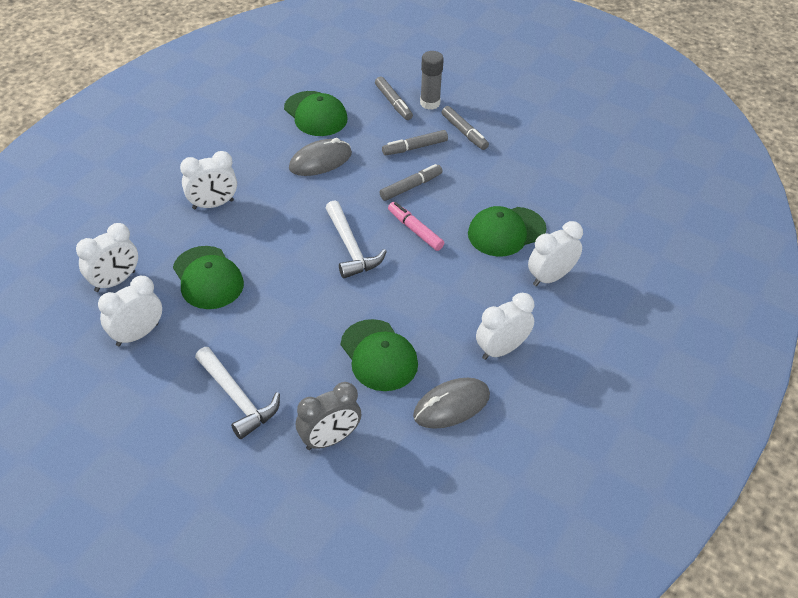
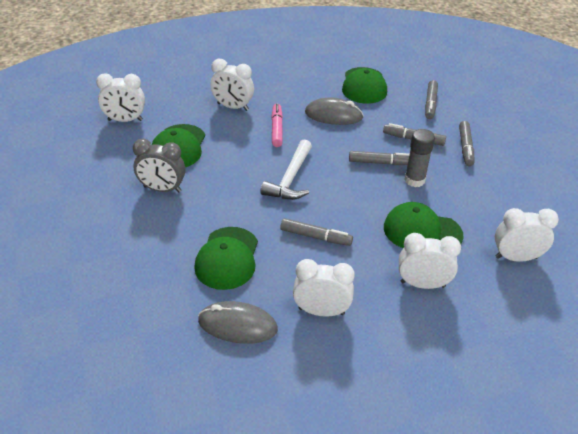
camera: 40 degrees right, 5 degrees down
(137, 334) = (100, 156): white clock -> white clock (516, 257)
(237, 398) = (109, 227): white hammer -> none
(329, 439) = (131, 290): grey clock -> grey clock (162, 189)
(415, 230) = (350, 192): pink marker -> pink marker (277, 129)
(430, 103) = (459, 116): grey glue stick -> grey glue stick (414, 180)
(430, 289) = (316, 237): none -> grey marker

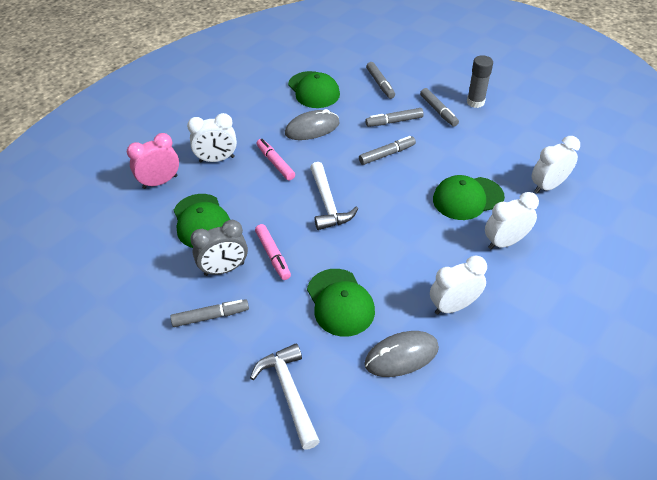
camera: 30 degrees left, 5 degrees up
(124, 303) = (289, 393): none -> white hammer
(125, 120) = (124, 219): white clock -> none
(175, 105) = (160, 182): none -> pink clock
(208, 197) = (273, 255): none -> pink marker
(316, 237) = (394, 245): grey marker -> grey marker (211, 316)
(414, 180) = (425, 157): grey glue stick -> grey glue stick (475, 102)

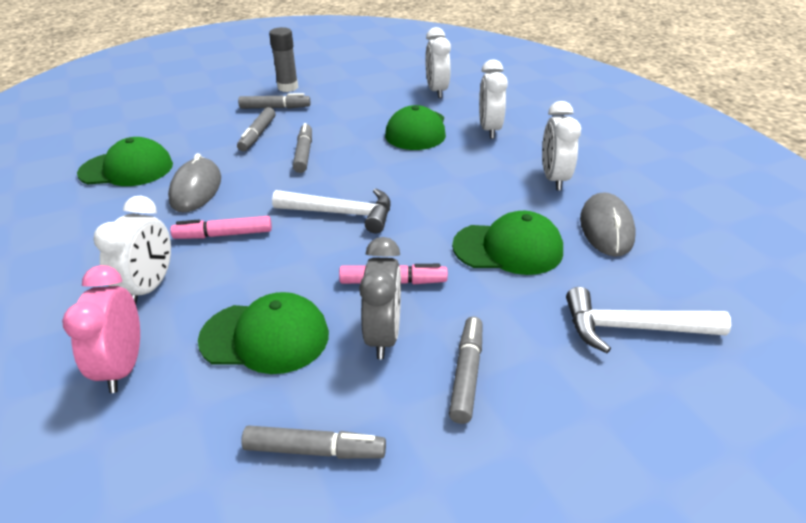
camera: 65 degrees left, 10 degrees down
(380, 84) = (185, 125): grey marker -> grey marker (315, 450)

